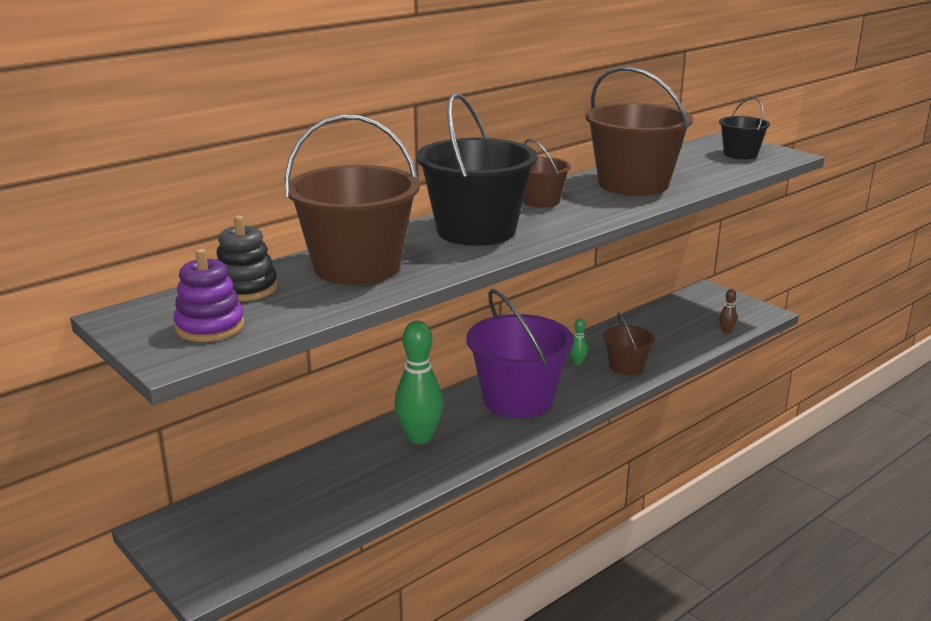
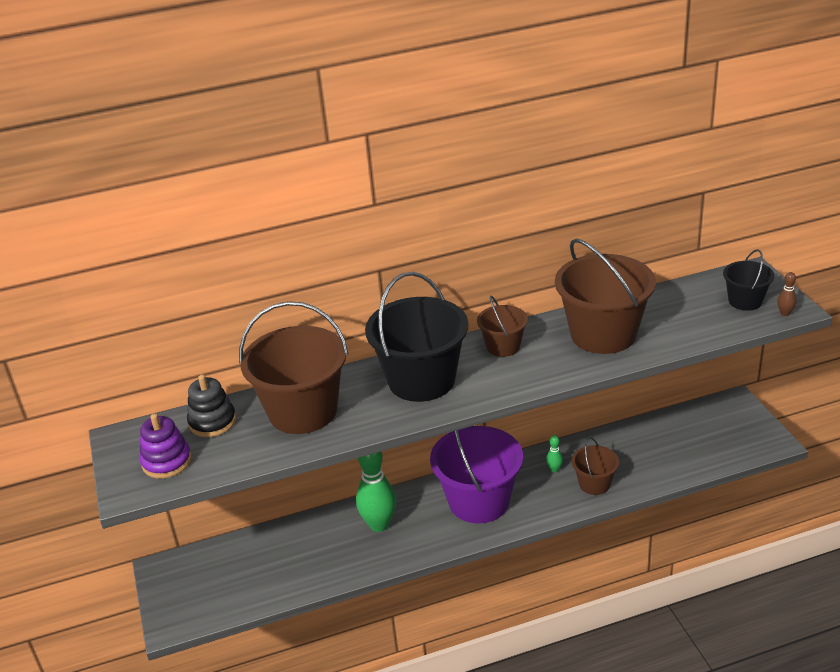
camera: 25 degrees right, 10 degrees up
(726, 331) = (717, 459): brown bowling pin -> brown bowling pin (785, 313)

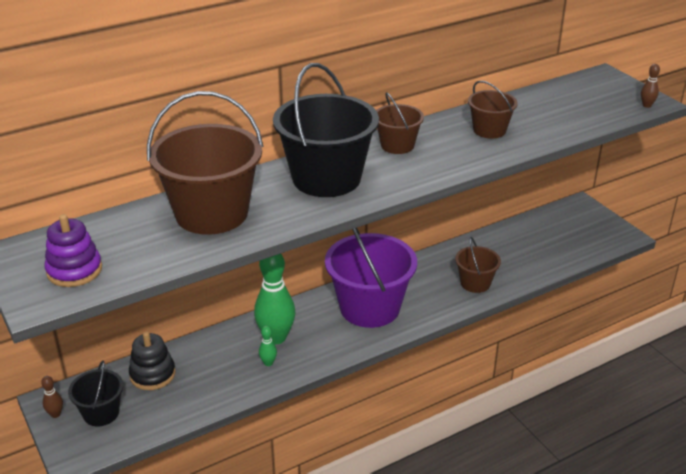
camera: 15 degrees left, 0 degrees up
(161, 582) = (55, 414): none -> brown bowling pin
(212, 422) = (115, 230): black stacking toy -> black stacking toy (152, 374)
(554, 469) = (434, 274): green bowling pin -> green bowling pin (268, 363)
(603, 334) = (489, 130): brown bucket -> brown bucket, size x0.52
(745, 301) = (607, 97): black bucket -> black bucket (101, 413)

